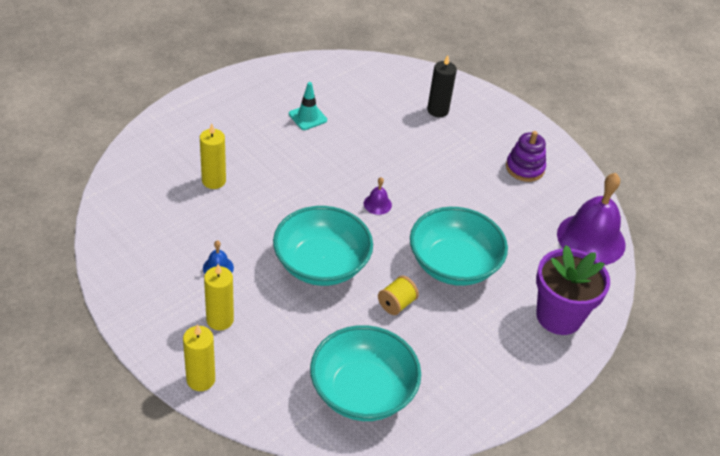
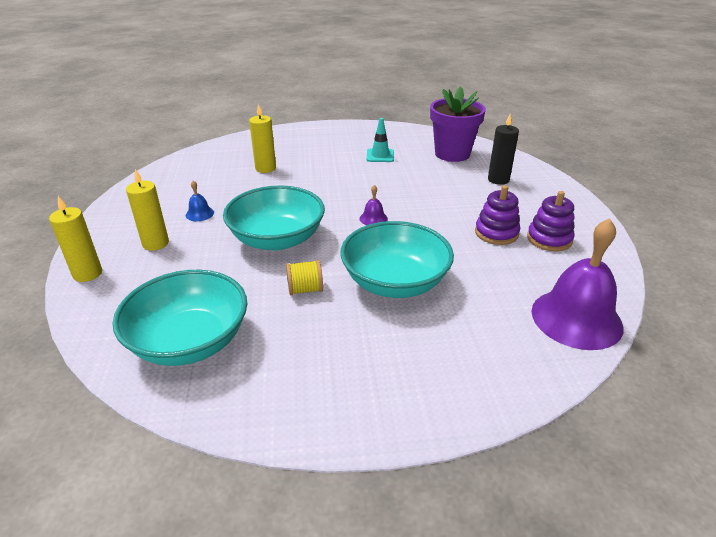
camera: 40 degrees right, 10 degrees down
(484, 178) = (496, 233): none -> purple stacking toy
(559, 316) = (466, 371): purple flower pot -> purple flower pot (452, 154)

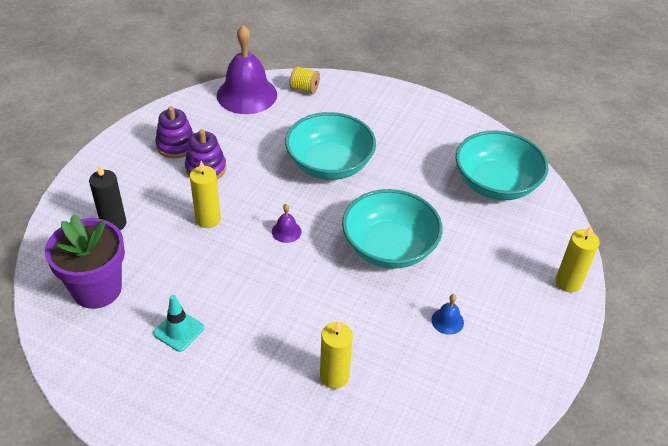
camera: 150 degrees left, 10 degrees up
(155, 243) = (502, 294): yellow candle -> yellow candle (208, 219)
(305, 289) = (398, 187): yellow spool -> yellow spool (304, 89)

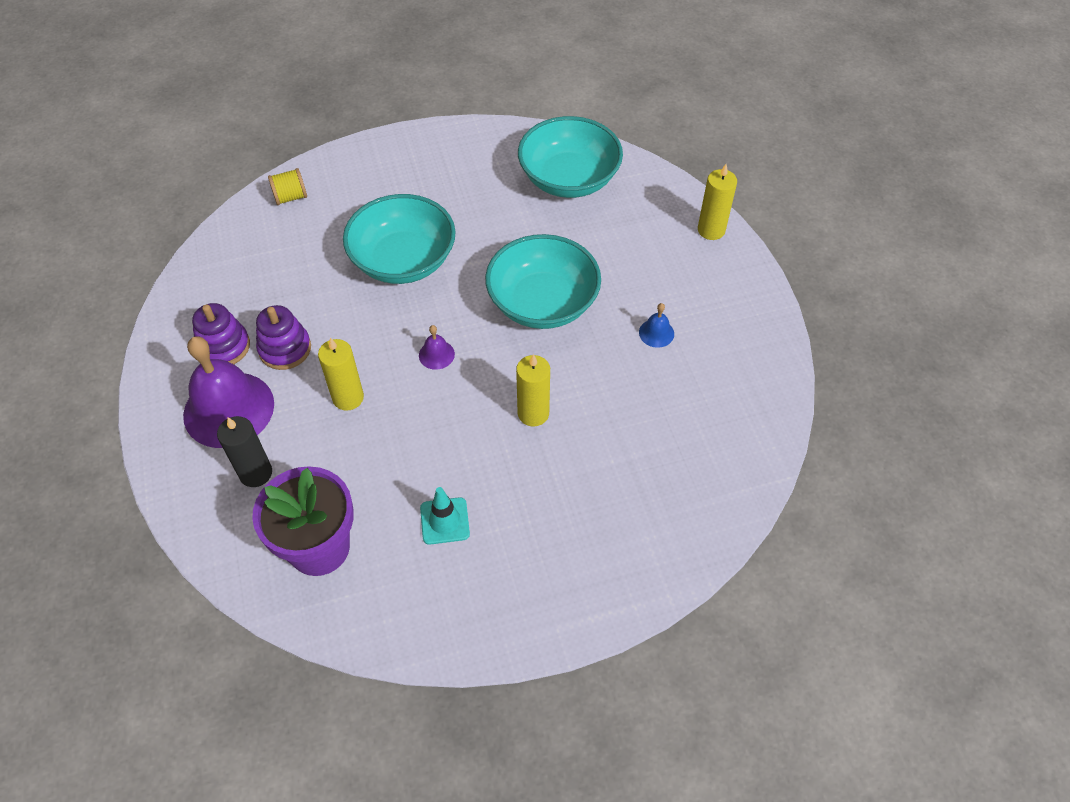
camera: 40 degrees left, 10 degrees up
(247, 94) = (236, 242): purple bell -> purple bell (228, 409)
(334, 376) = (620, 451): yellow candle -> yellow candle (533, 413)

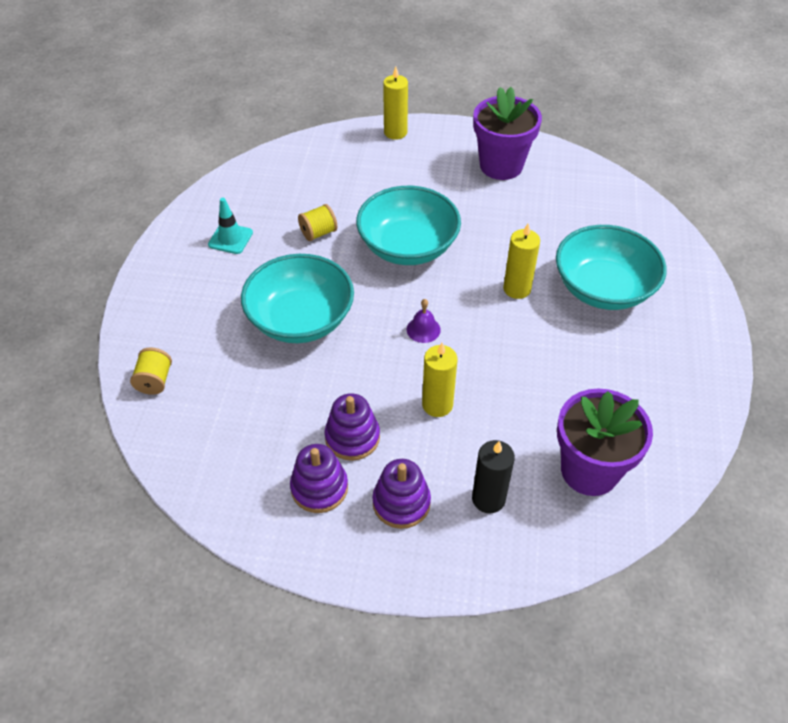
camera: 65 degrees left, 5 degrees down
(228, 409) = (401, 503): purple bell -> purple stacking toy
(444, 521) = (596, 376): turquoise traffic cone -> turquoise traffic cone (230, 239)
(521, 229) = (318, 233): none -> yellow spool
(569, 179) = (284, 186): turquoise bowl -> turquoise bowl (603, 288)
(656, 333) = (476, 195): blue bell -> none
(721, 338) = (501, 166): none -> purple flower pot

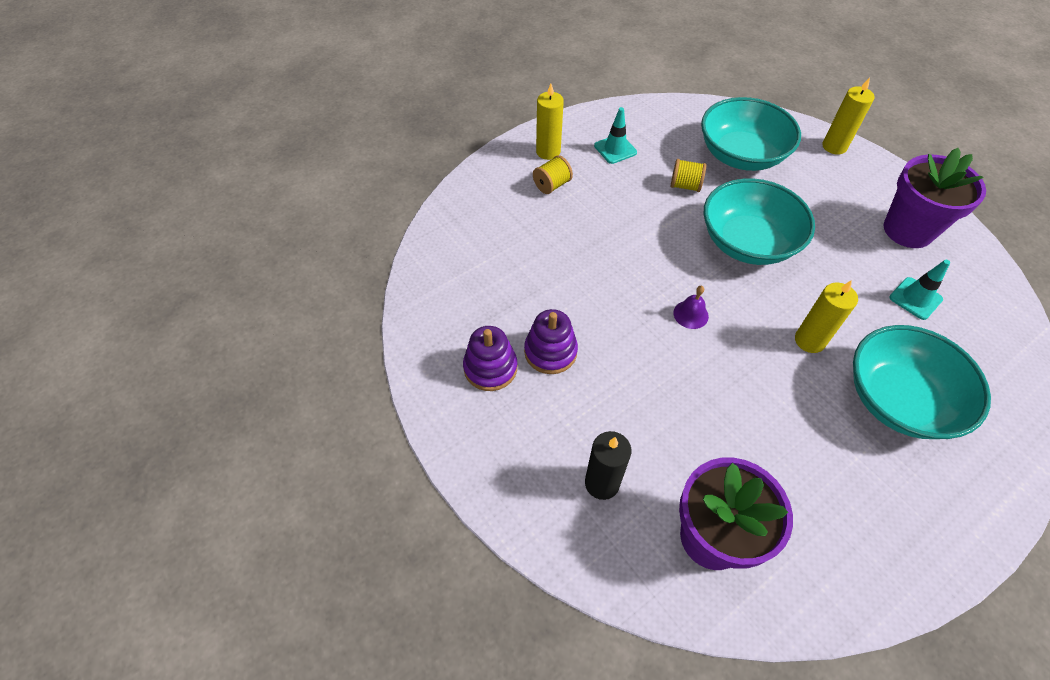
camera: 45 degrees right, 5 degrees up
(155, 381) = (465, 212): yellow spool -> yellow spool (552, 185)
(300, 319) = (604, 240): turquoise bowl -> turquoise bowl (741, 155)
(401, 503) = (534, 428): purple stacking toy -> none
(437, 405) = (639, 379): yellow candle -> yellow candle (548, 152)
(550, 212) = (915, 298): none -> turquoise traffic cone

